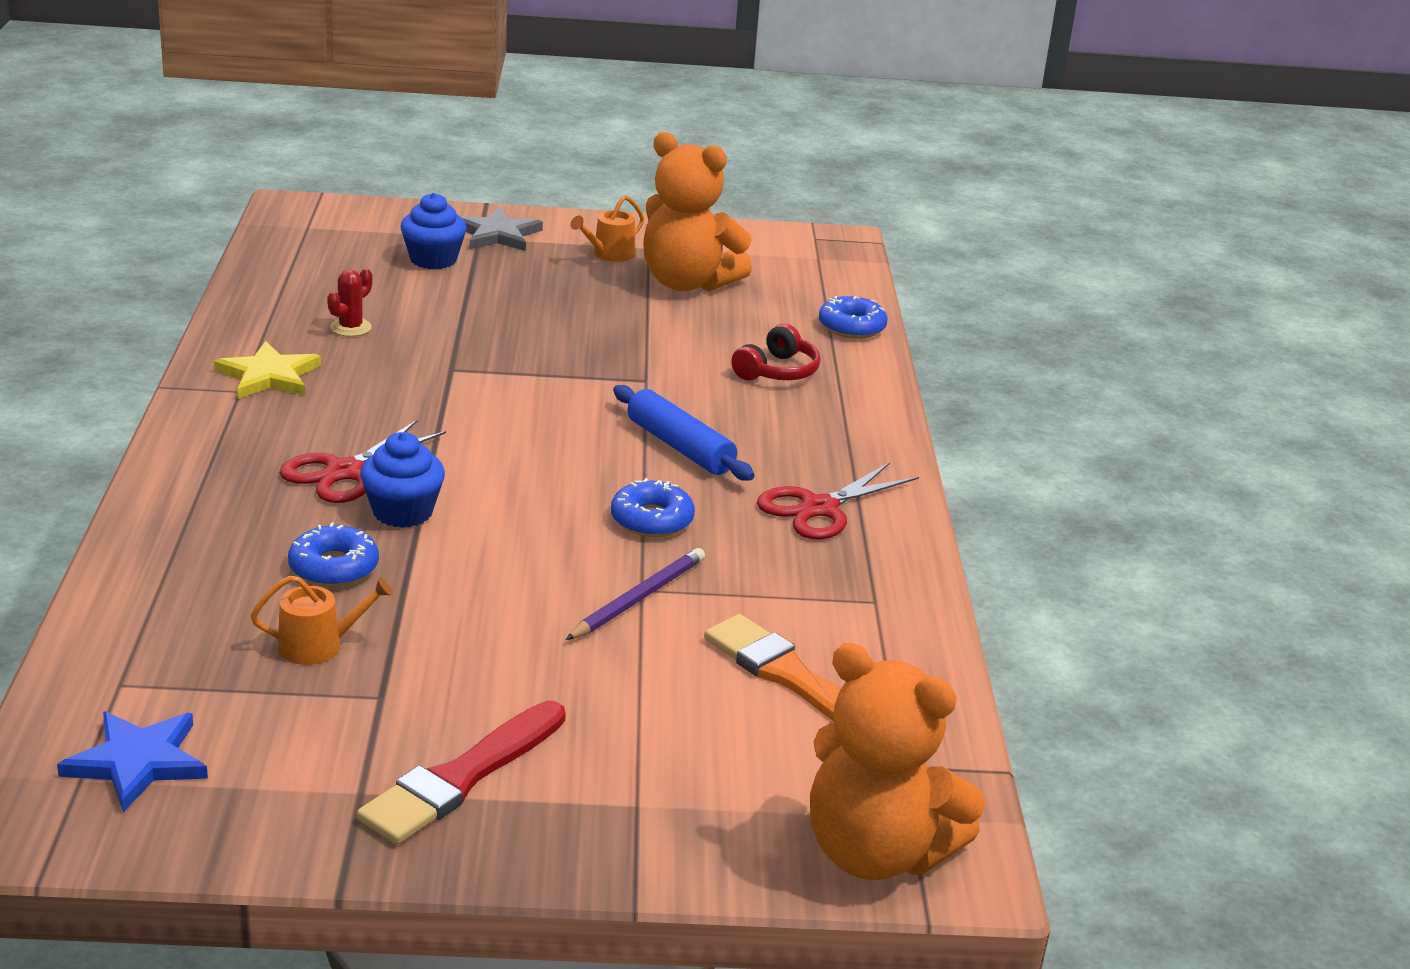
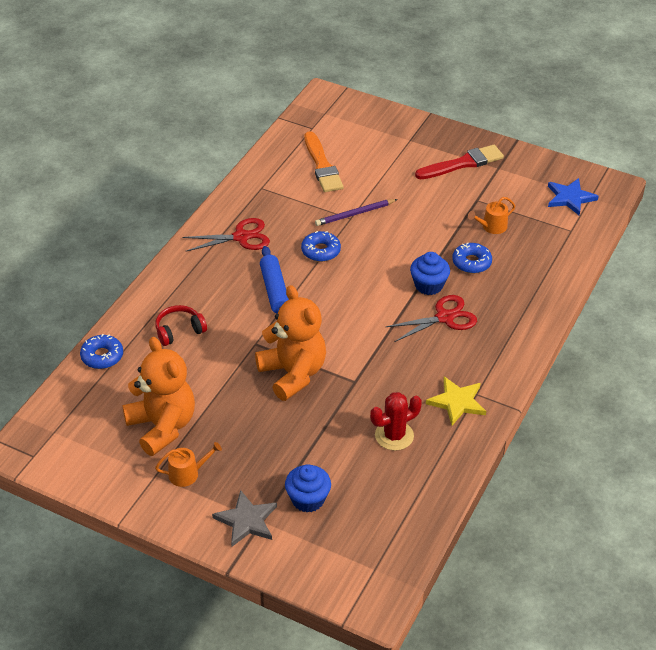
camera: 150 degrees left, 15 degrees up
(318, 646) = (491, 227): orange watering can -> orange watering can turned 45 degrees counterclockwise
(351, 328) = (394, 436): red cactus -> red cactus, size x1.53
(876, 853) = (345, 107): orange teddy bear -> orange teddy bear (293, 374)

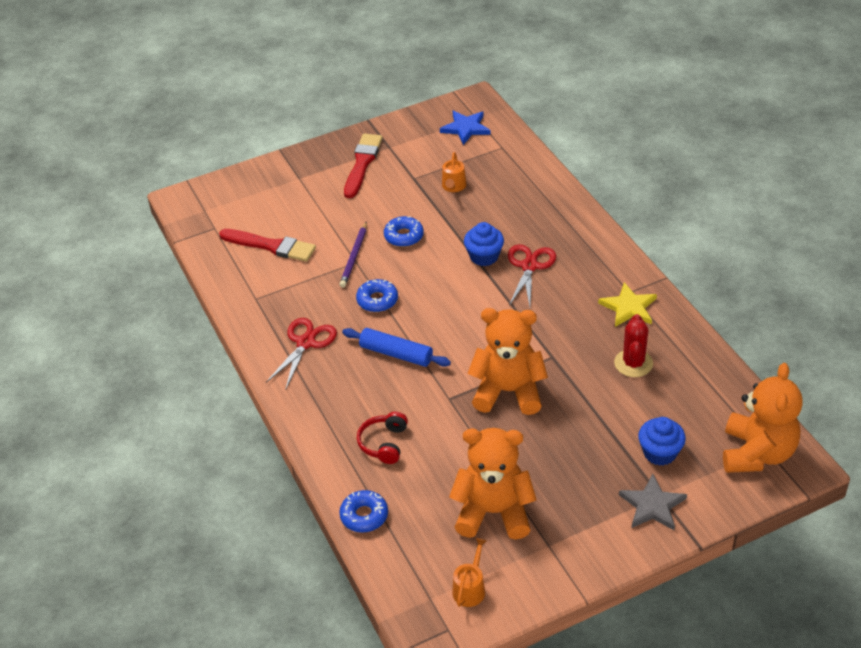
camera: 50 degrees left, 0 degrees up
(187, 473) = (565, 521): orange watering can -> orange watering can (470, 588)
(322, 166) = (271, 246): orange brush -> red brush
(362, 565) = (757, 453): none -> orange teddy bear
(471, 262) = (482, 219): blue donut -> blue donut (404, 236)

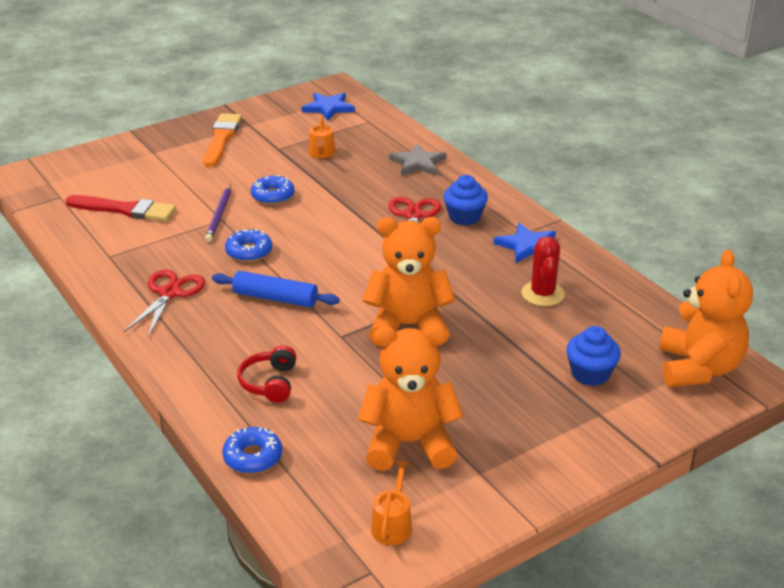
camera: 10 degrees left, 10 degrees down
(362, 163) = (221, 139): red brush -> orange brush
(484, 256) = (363, 209): blue cupcake -> blue cupcake (464, 217)
(628, 307) = (527, 246): yellow star -> blue star
(652, 505) = (593, 425): grey star -> grey star (418, 163)

